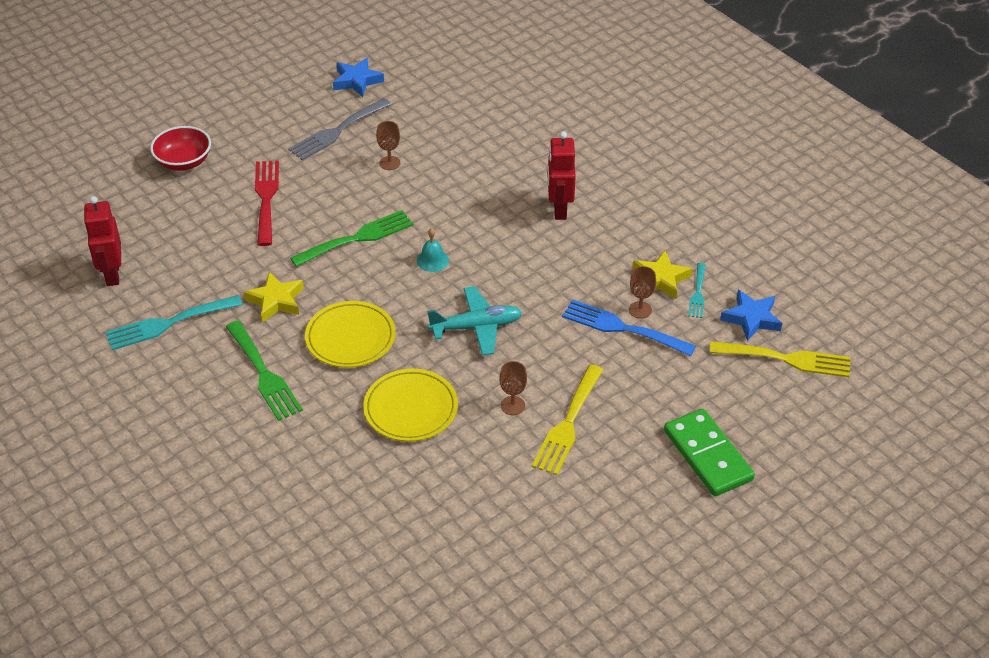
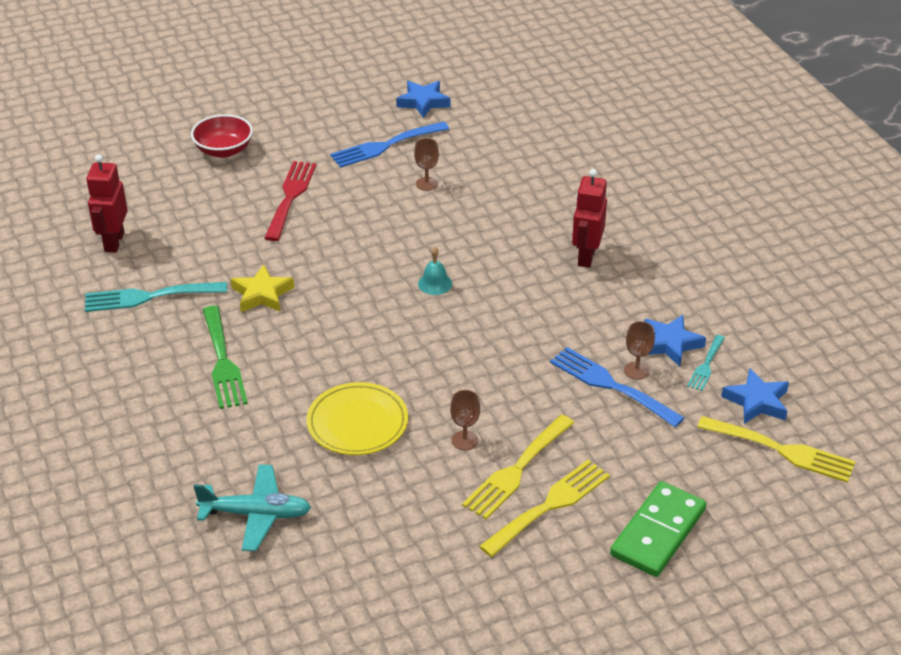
camera: 15 degrees right, 5 degrees down
(337, 131) = (385, 146): grey fork -> blue fork
(350, 338) = (322, 343): yellow plate -> none
(357, 238) = (366, 249): green fork -> none
(476, 327) = (456, 356): turquoise plane -> turquoise plane (256, 514)
(607, 450) = (549, 505): none -> yellow fork
(660, 279) = (670, 344): yellow star -> blue star
(707, 455) = (658, 532): green domino -> green domino turned 45 degrees clockwise

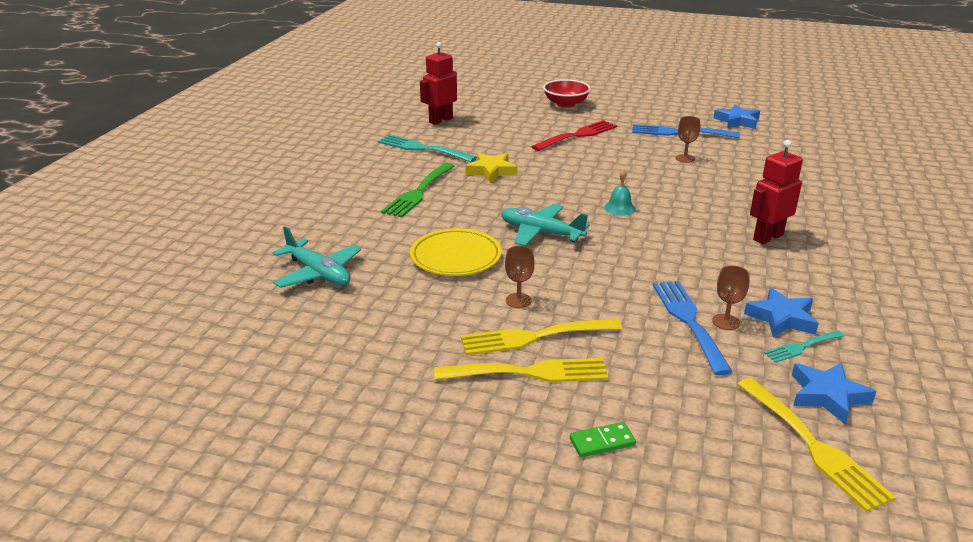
camera: 40 degrees right, 10 degrees down
(399, 352) = (541, 233): none -> turquoise plane
(658, 532) = (602, 442): green domino -> green domino, size x0.48

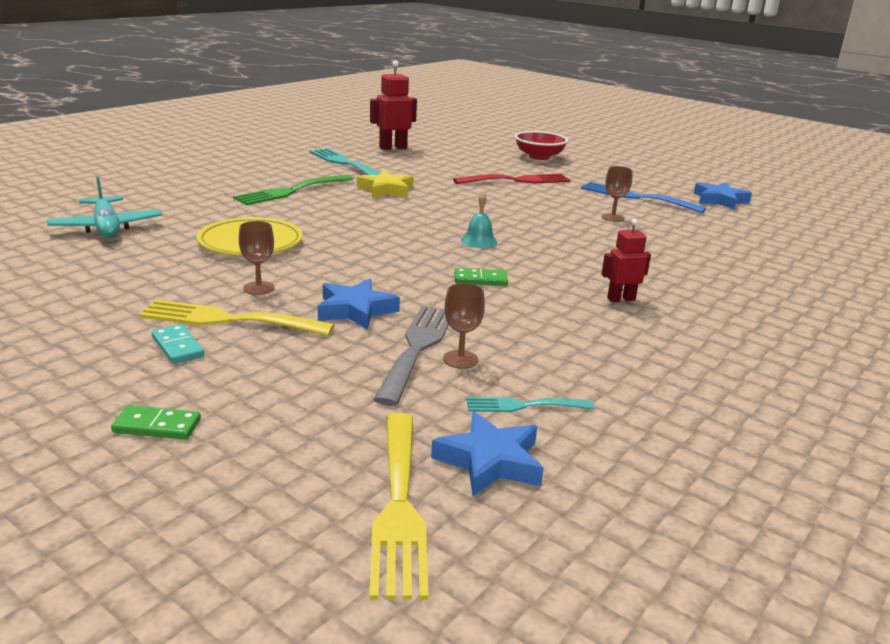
camera: 20 degrees right, 5 degrees down
(529, 372) = (177, 347): yellow fork -> turquoise domino
(541, 233) = (364, 243): turquoise plane -> none
(661, 246) = (480, 280): none -> green domino
(688, 321) = (417, 348): blue fork -> grey fork
(767, 237) = (621, 299): red robot -> red robot, size x0.63
(781, 318) = (535, 373): blue star -> blue star (355, 310)

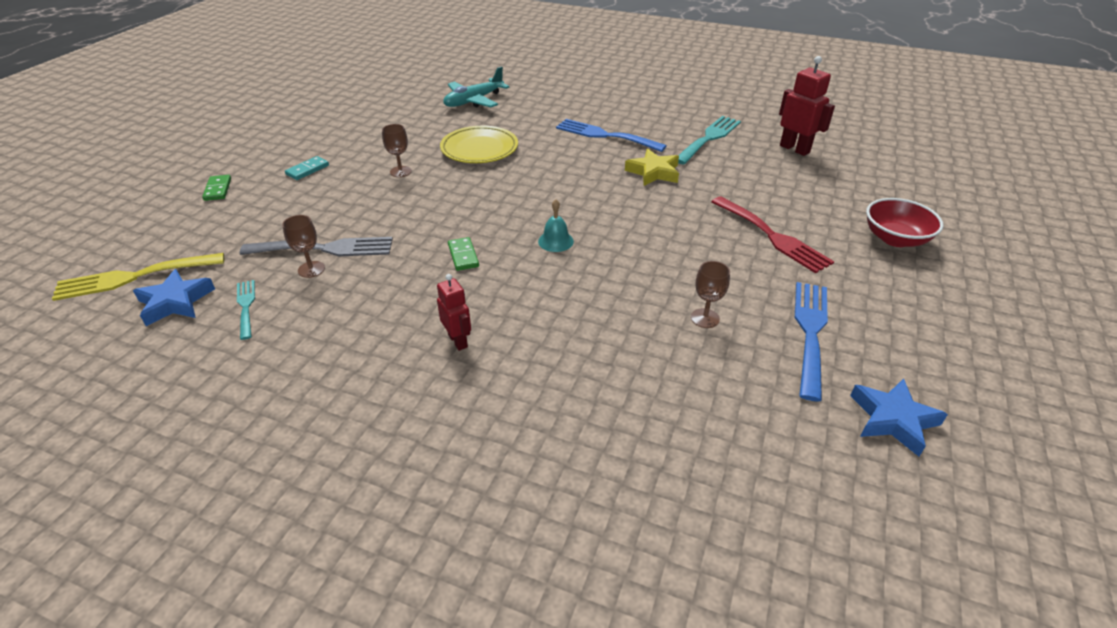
camera: 75 degrees right, 15 degrees up
(228, 320) = (348, 174): yellow fork -> none
(291, 191) = (605, 135): green fork -> blue fork
(355, 310) = (379, 213): blue star -> none

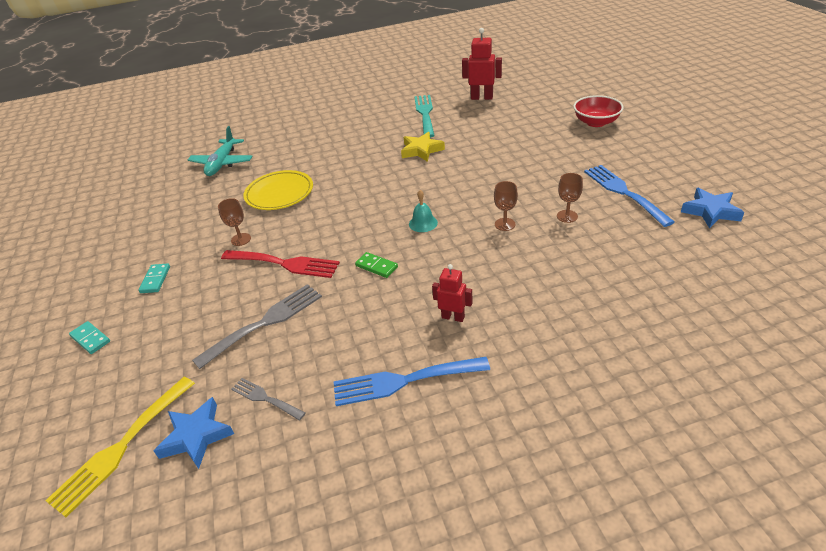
camera: 35 degrees left, 0 degrees up
(218, 189) = (90, 339): green domino -> turquoise domino
(246, 306) = (265, 398): turquoise fork -> grey fork
(311, 269) = (277, 342): brown goblet -> brown goblet (505, 224)
(605, 135) = (356, 142): blue fork -> blue fork (403, 381)
(772, 236) = (538, 153): red fork -> red fork (284, 263)

